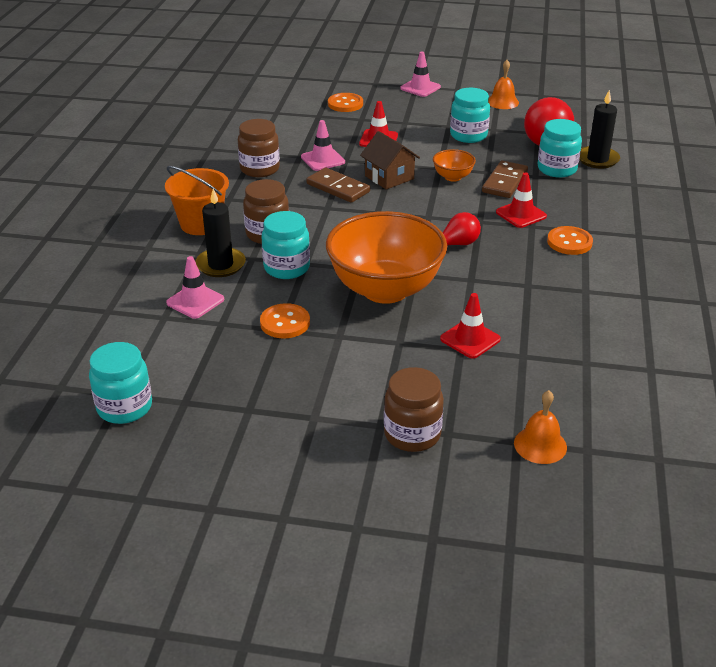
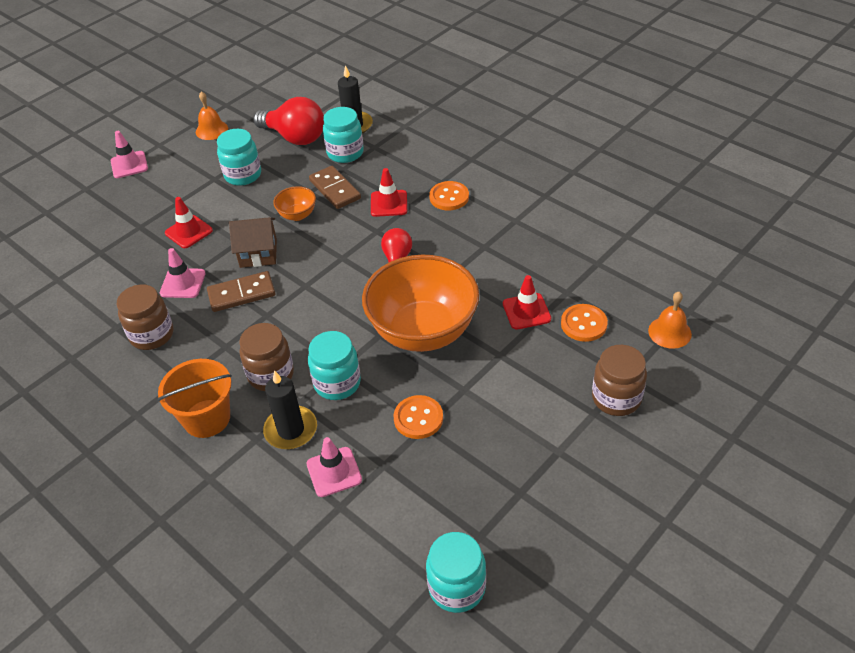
camera: 55 degrees left, 10 degrees up
(345, 104) = (100, 225): orange button -> orange button (583, 324)

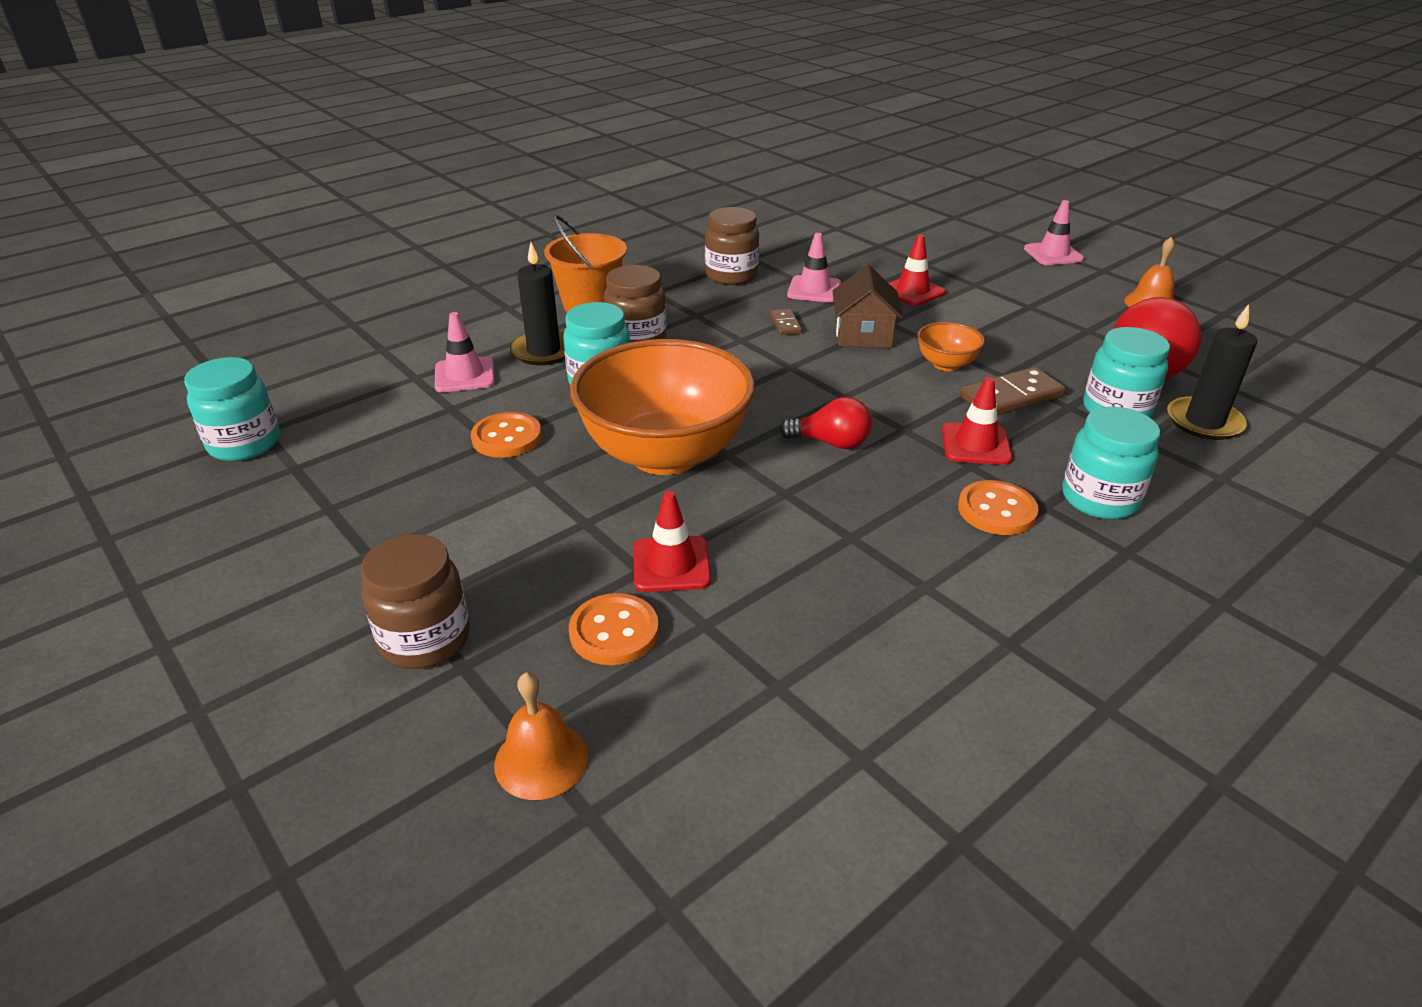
camera: 95 degrees right, 10 degrees down
(241, 294) = (785, 324): brown domino -> brown domino, size x0.54
(243, 175) = (1040, 325): turquoise jar -> turquoise jar (1099, 499)

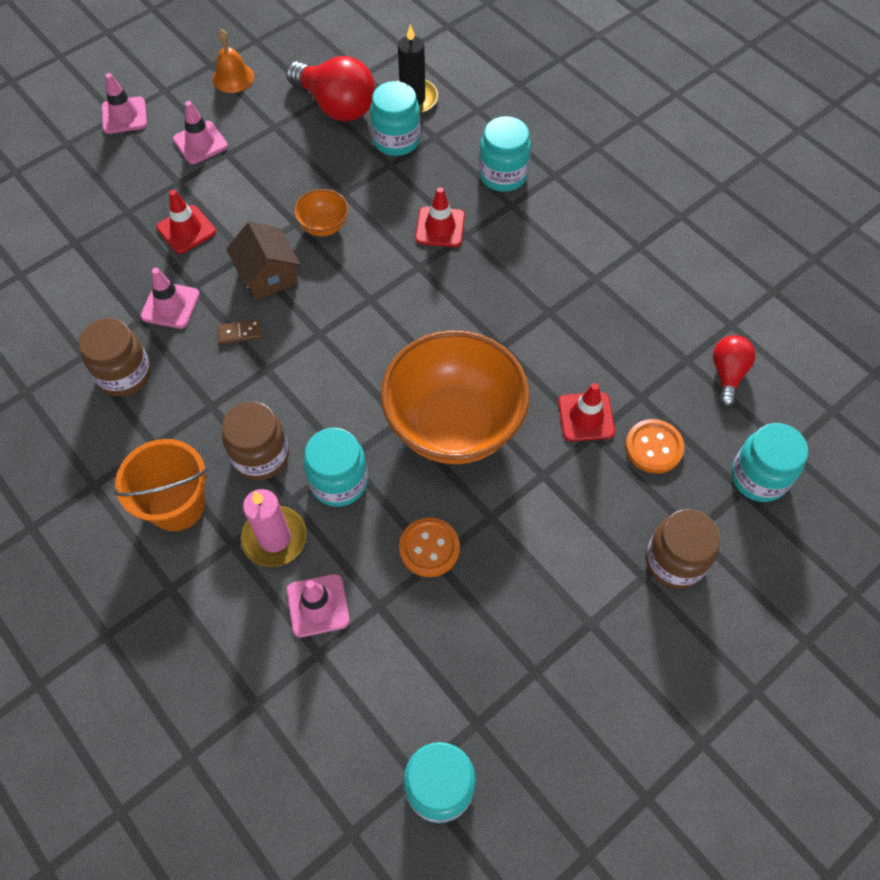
camera: 90 degrees left, 25 degrees up
(541, 760) = (758, 477): orange bell -> turquoise jar
(544, 351) = (274, 538): black candle -> pink candle
(831, 443) = (437, 314): red light bulb -> red light bulb (727, 374)
(863, 335) = (268, 276): brown house -> brown house turned 60 degrees clockwise
(996, 510) = (517, 230): orange button -> none
(1011, 397) = (375, 195): brown domino -> none
(1037, 292) = (200, 143): none -> pink traffic cone

